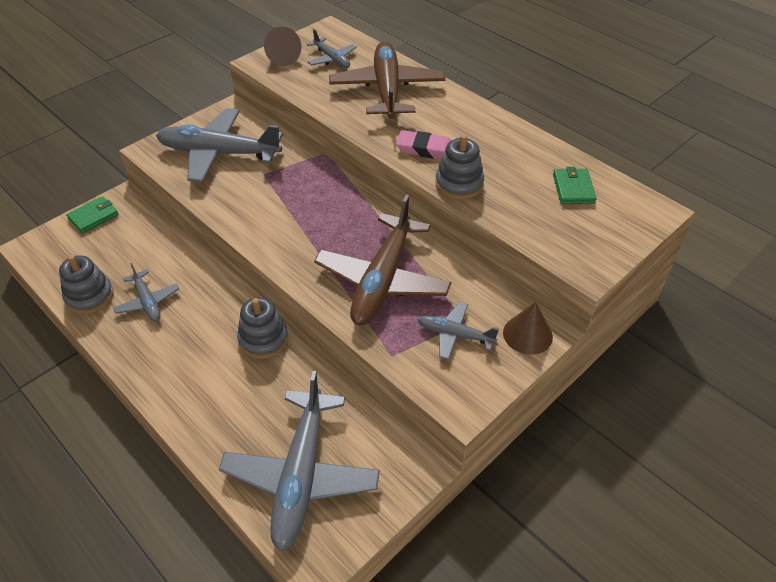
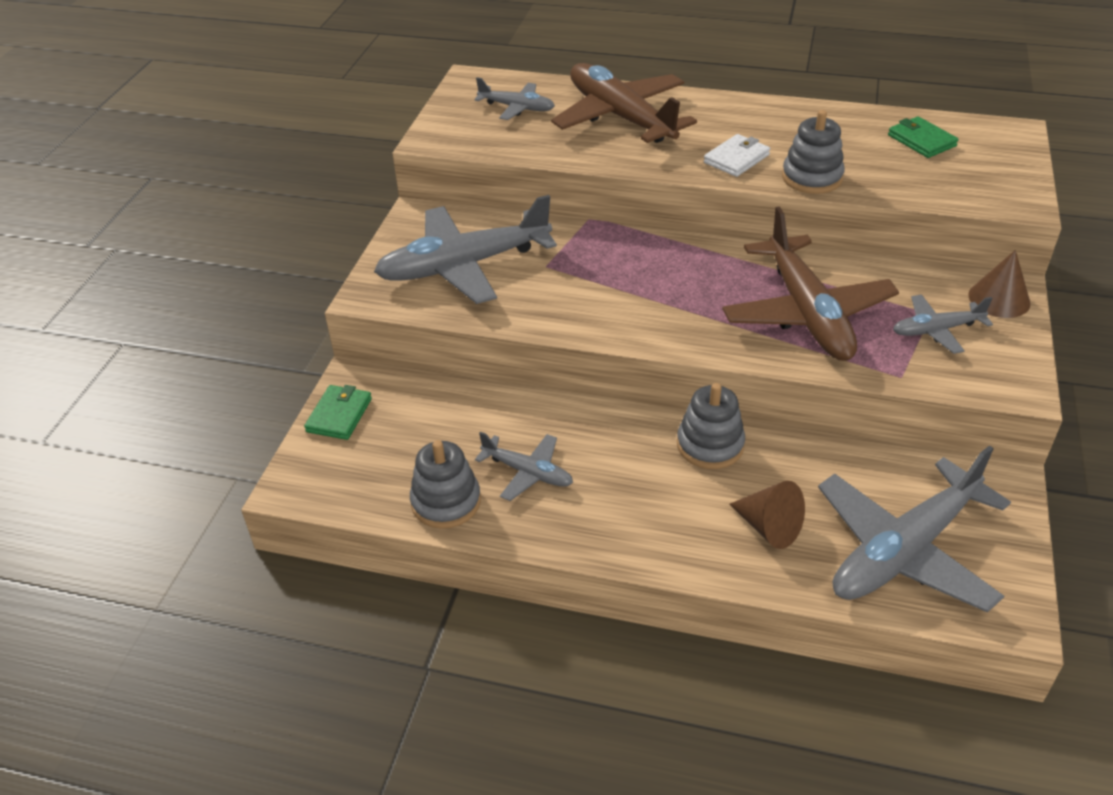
camera: 30 degrees left, 5 degrees down
(283, 57) = (455, 125): brown cone -> brown cone (769, 527)
(301, 474) = (905, 550): grey plane -> grey plane turned 75 degrees clockwise
(425, 149) = (736, 159): pink eraser -> white wallet

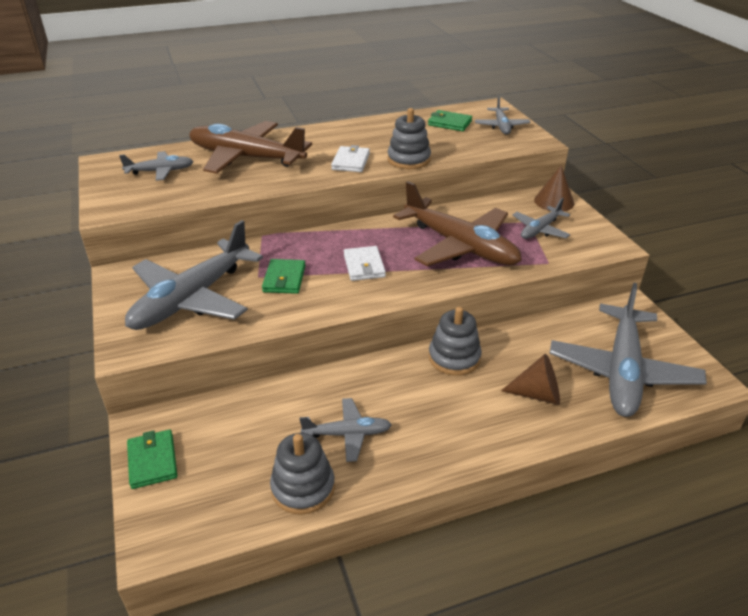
camera: 35 degrees left, 5 degrees down
(570, 279) = (284, 279): none -> green wallet
(668, 296) = (364, 266): none -> white wallet
(993, 166) = (501, 126): none -> grey plane

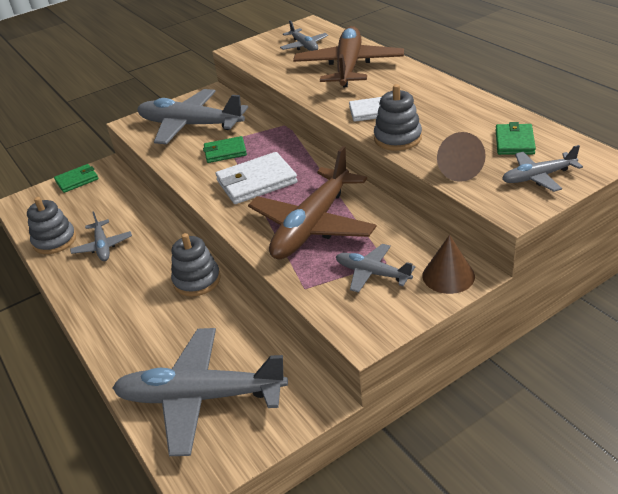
camera: 80 degrees right, 0 degrees up
(364, 266) = (256, 182): white wallet -> white wallet, size x1.60
(538, 394) = (157, 339): brown cone -> brown cone (457, 170)

